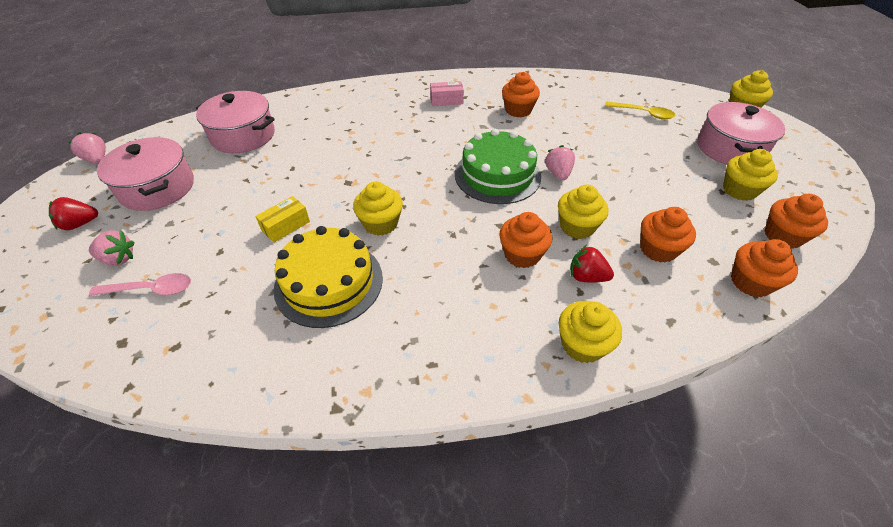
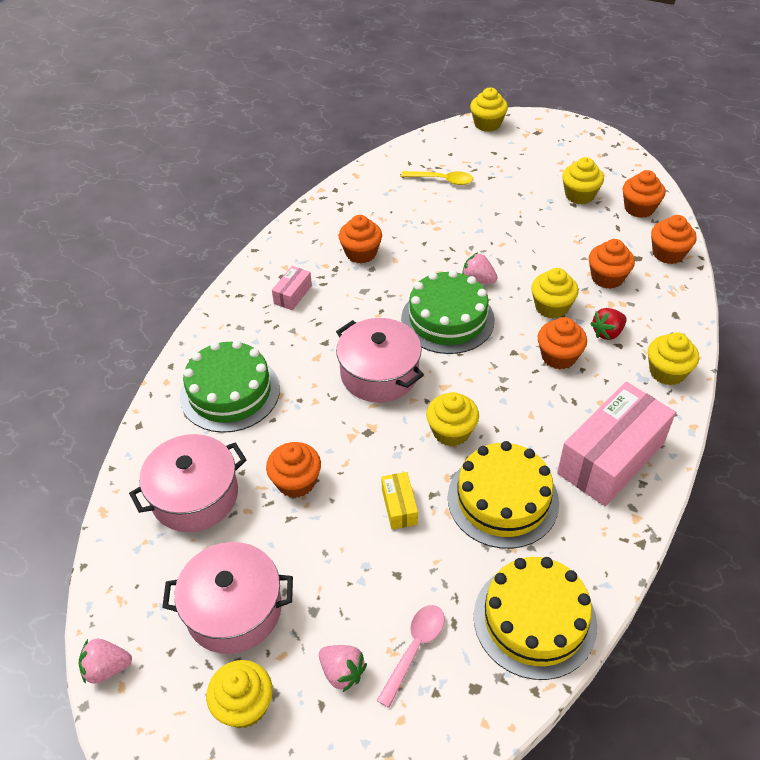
camera: 55 degrees left, 0 degrees up
(80, 224) = (244, 705): red strawberry -> yellow cupcake
(118, 259) = (342, 672): pink strawberry -> pink strawberry turned 90 degrees clockwise
(206, 356) = (534, 620): none -> yellow cake
(279, 169) = (296, 482): none -> orange cupcake
(338, 113) = (230, 392): none -> green cake
(429, 341) = (611, 458): none -> pink box
(643, 113) = (442, 180): yellow spoon -> yellow spoon turned 45 degrees clockwise
(730, 148) = (530, 166): pink pot -> pink pot (379, 373)

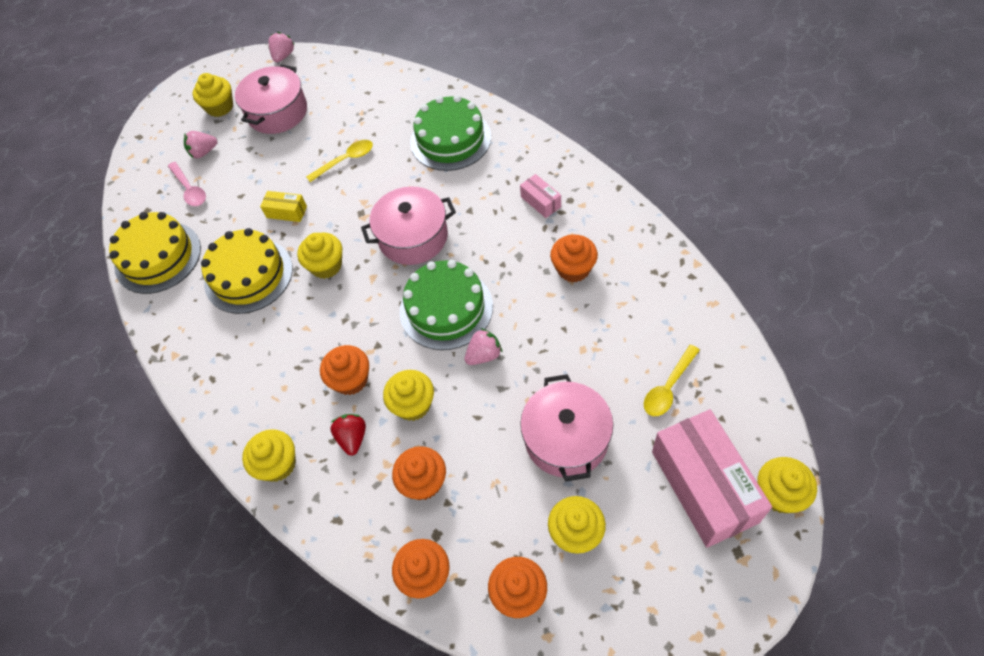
camera: 120 degrees right, 10 degrees up
(195, 496) = (370, 107): pink pot -> pink pot (566, 438)
(296, 482) = (345, 160): orange cupcake -> yellow spoon
(611, 458) = (230, 365): pink box -> pink box (704, 486)

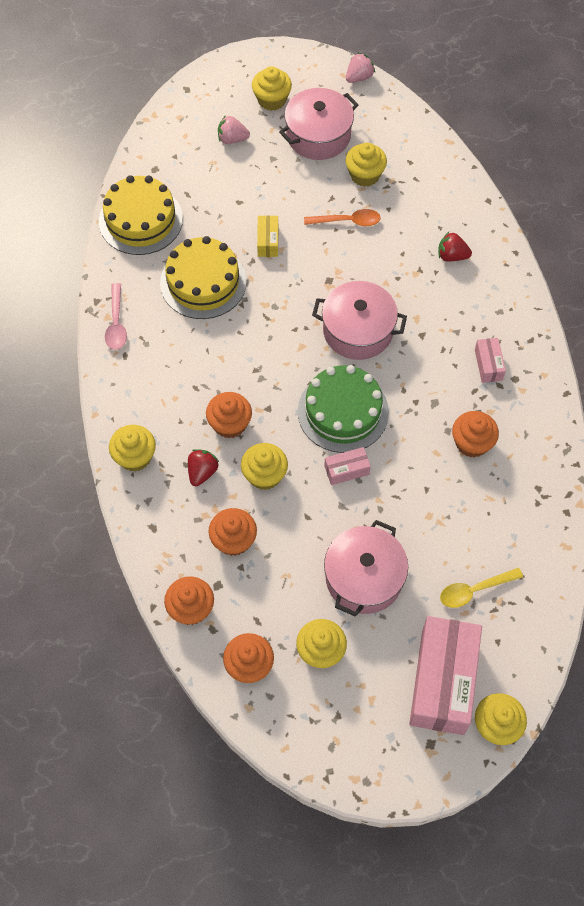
camera: 25 degrees right, 5 degrees up
(189, 189) = (200, 170): pink spoon -> pink spoon (116, 323)
(286, 212) = (268, 241): yellow box -> yellow box turned 45 degrees clockwise
(326, 266) = (270, 312): yellow cupcake -> yellow cupcake (365, 175)
(345, 160) = (347, 221): yellow spoon -> orange spoon
(450, 139) = (452, 256): green cake -> red strawberry
(484, 355) = (346, 470): pink strawberry -> pink box

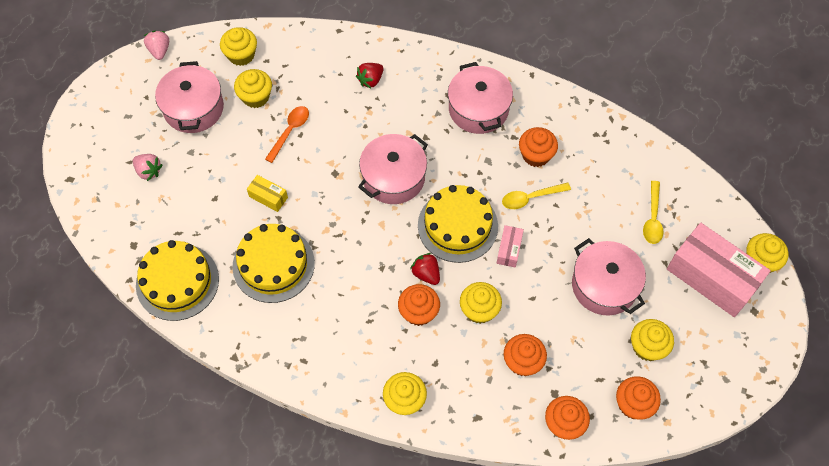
camera: 60 degrees left, 0 degrees up
(116, 323) = (267, 352): pink spoon -> none
(202, 472) = (449, 354): red strawberry -> red strawberry (426, 273)
(232, 139) = (149, 171): pink strawberry -> pink strawberry turned 90 degrees counterclockwise
(272, 100) = (132, 122): yellow cupcake -> yellow cupcake (241, 55)
(343, 411) = (457, 225): green cake -> yellow cake
(418, 462) = (530, 198): none -> yellow spoon
(488, 365) = (478, 109): pink box -> pink pot

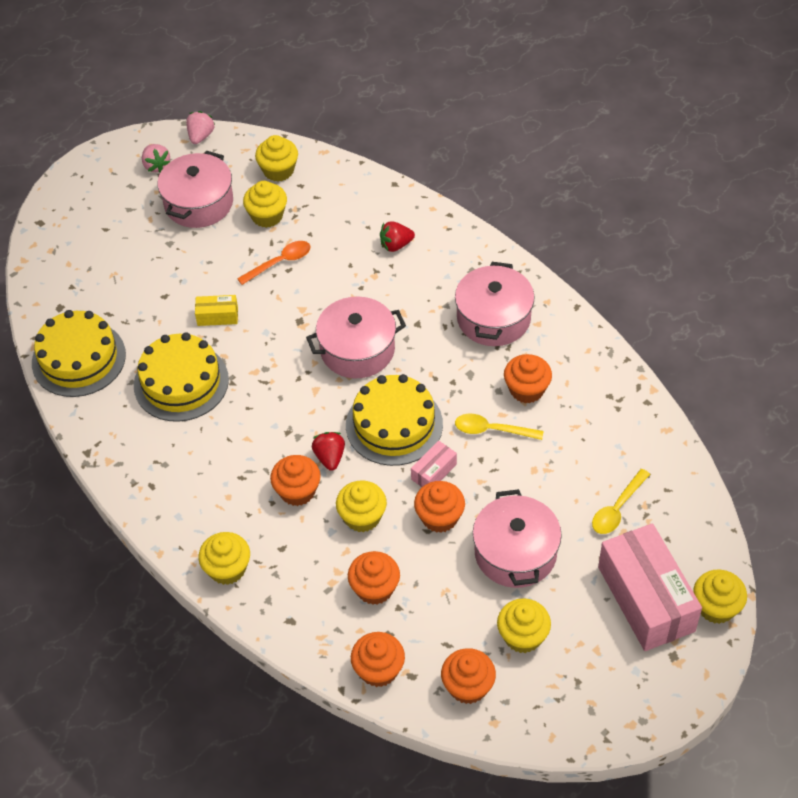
camera: 30 degrees right, 10 degrees down
(149, 171) = (118, 245): pink strawberry -> pink strawberry (156, 166)
(268, 197) = (217, 316): yellow box -> yellow box turned 60 degrees counterclockwise
(535, 283) = (439, 517): none -> orange cupcake

